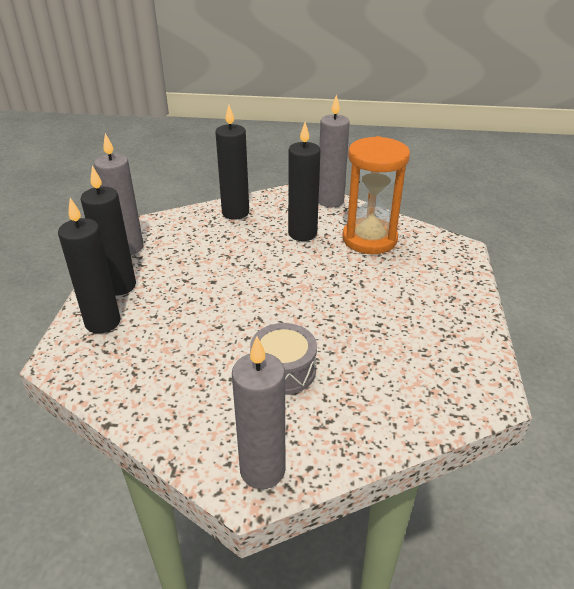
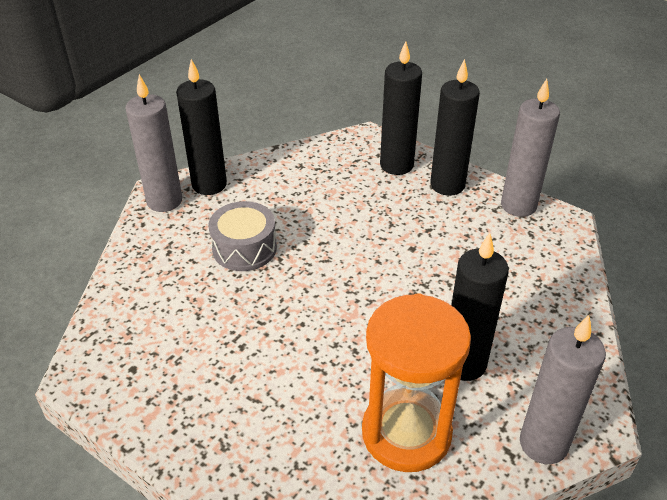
camera: 120 degrees right, 5 degrees up
(235, 213) = (557, 317): black candle -> black candle (209, 184)

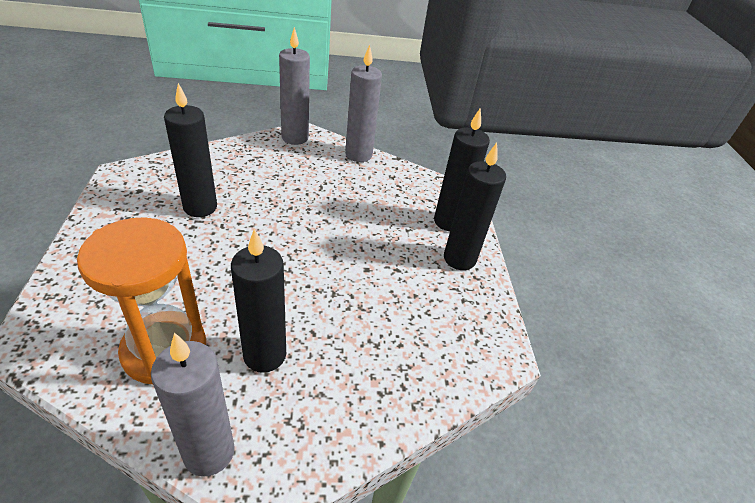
camera: 45 degrees right, 0 degrees up
(209, 184) = (328, 148): black candle -> black candle (200, 207)
(244, 248) = (284, 187): grey drum -> none
(518, 205) = (485, 313): grey candle -> grey candle (358, 155)

